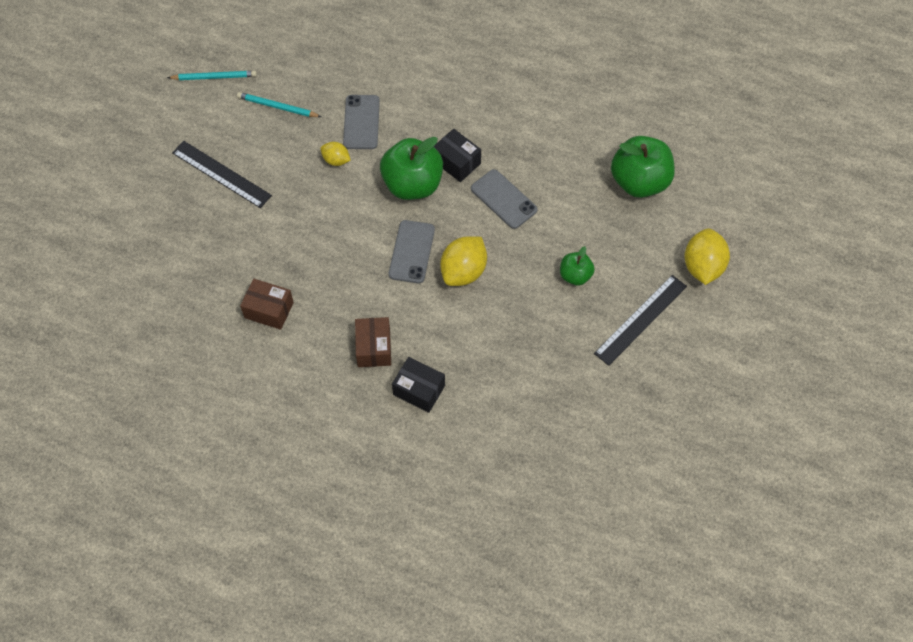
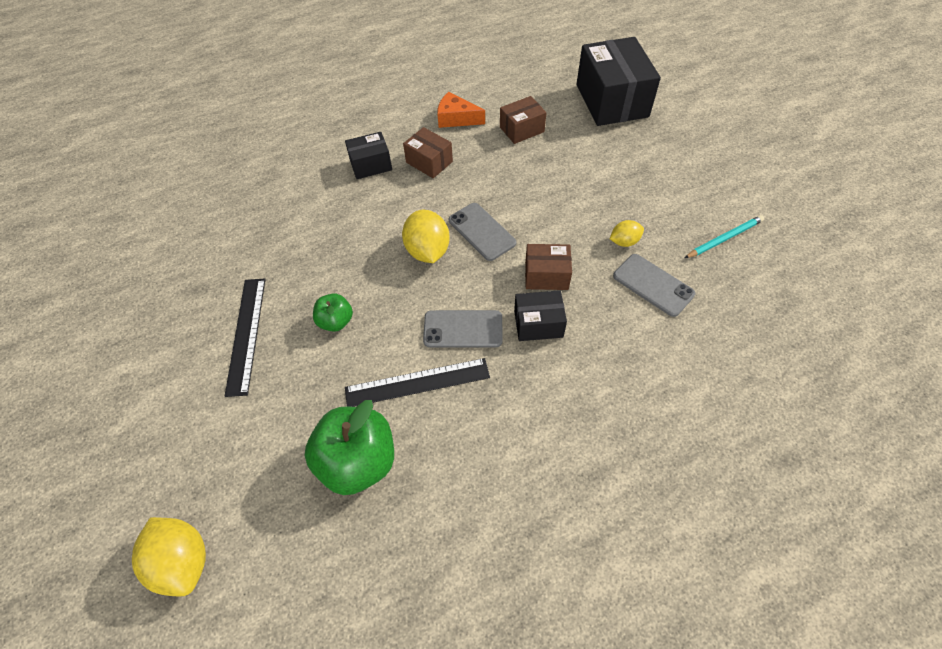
camera: 135 degrees right, 5 degrees down
(167, 269) = (612, 100): none -> black box
(214, 77) = (799, 217): turquoise pencil -> none
(221, 174) = (676, 167): black ruler -> black ruler (417, 383)
(300, 373) = (456, 118): none -> orange cheese
(412, 184) = (546, 275): green apple -> brown box
(702, 266) = (222, 429): yellow lemon -> yellow lemon (183, 561)

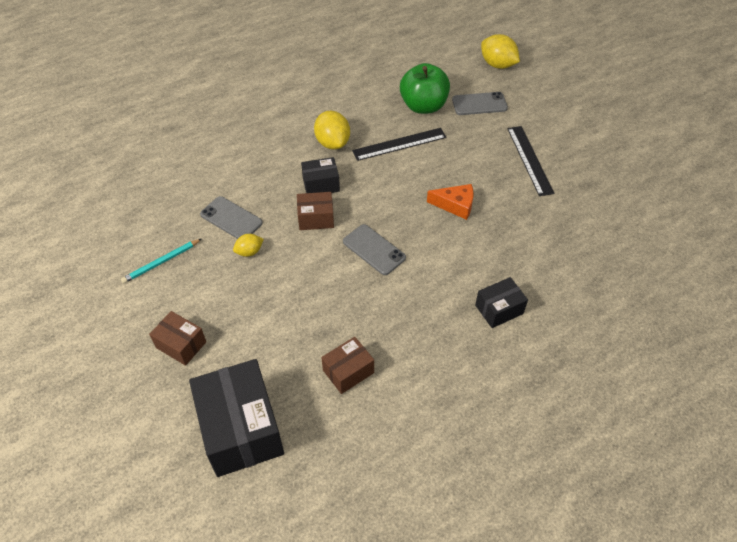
camera: 170 degrees right, 5 degrees down
(336, 321) = (469, 173): green apple -> none
(427, 251) = (416, 229): yellow lemon -> yellow lemon (332, 143)
(429, 162) = (440, 318): brown box -> brown box (181, 345)
(456, 118) = (426, 381): orange cheese -> orange cheese (455, 205)
(463, 329) = (375, 176): grey phone -> grey phone (479, 104)

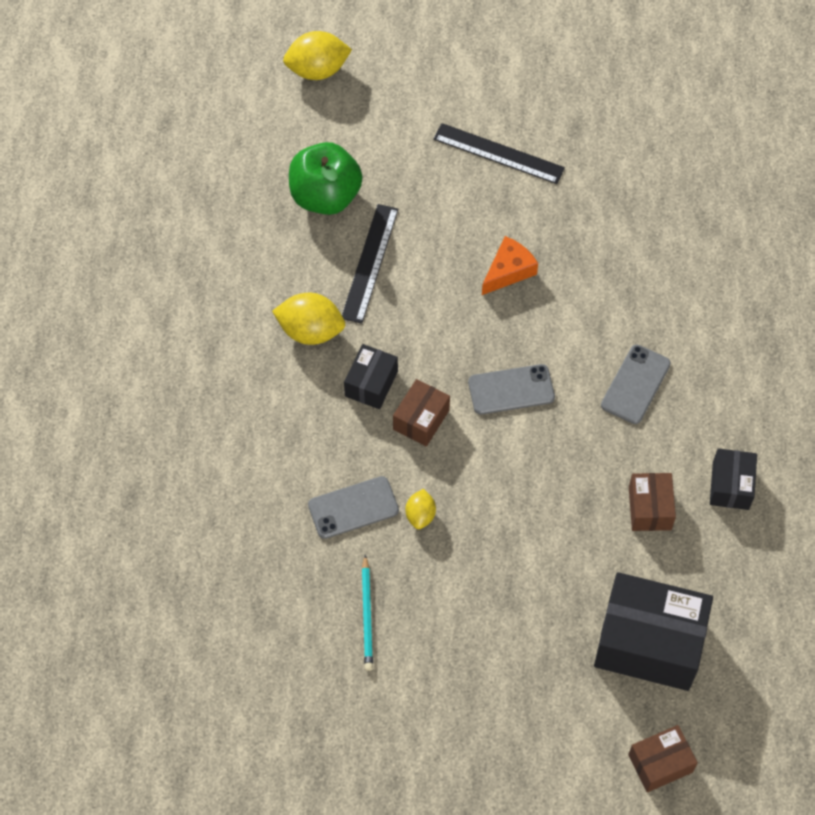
camera: 55 degrees left, 10 degrees up
(181, 345) = (504, 649): brown box -> brown box (660, 763)
(479, 104) = (370, 137): grey phone -> grey phone (635, 384)
(499, 309) = (672, 326): black box -> black box (730, 486)

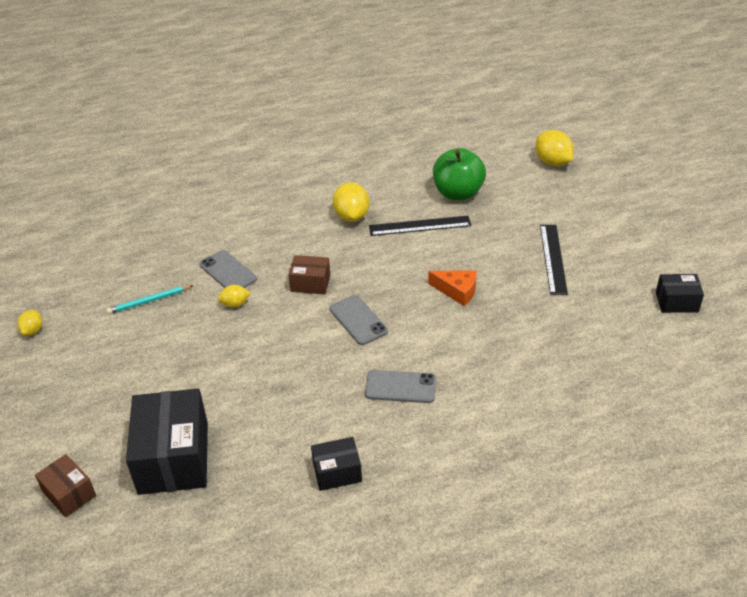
camera: 70 degrees right, 20 degrees down
(360, 770) = (33, 330): none -> yellow lemon
(371, 384) = (326, 253): black box -> black box (676, 302)
(650, 508) = (293, 426): brown box -> none

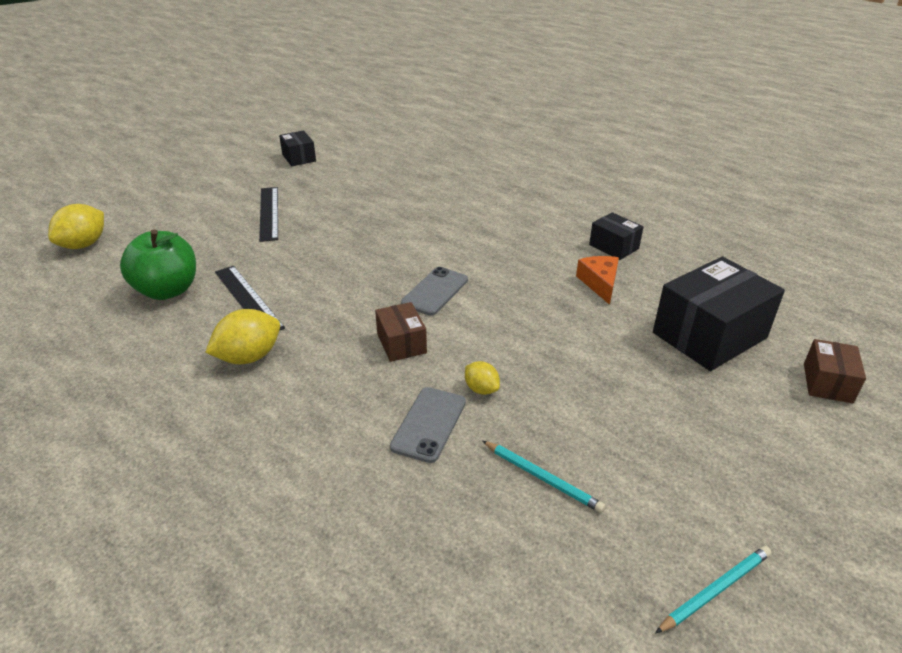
camera: 120 degrees left, 5 degrees down
(33, 330) = (715, 590): yellow lemon -> turquoise pencil
(400, 387) = (498, 244): grey phone -> none
(457, 291) = (350, 249): orange cheese -> orange cheese (600, 283)
(553, 258) = (269, 213): black ruler -> black ruler turned 75 degrees counterclockwise

